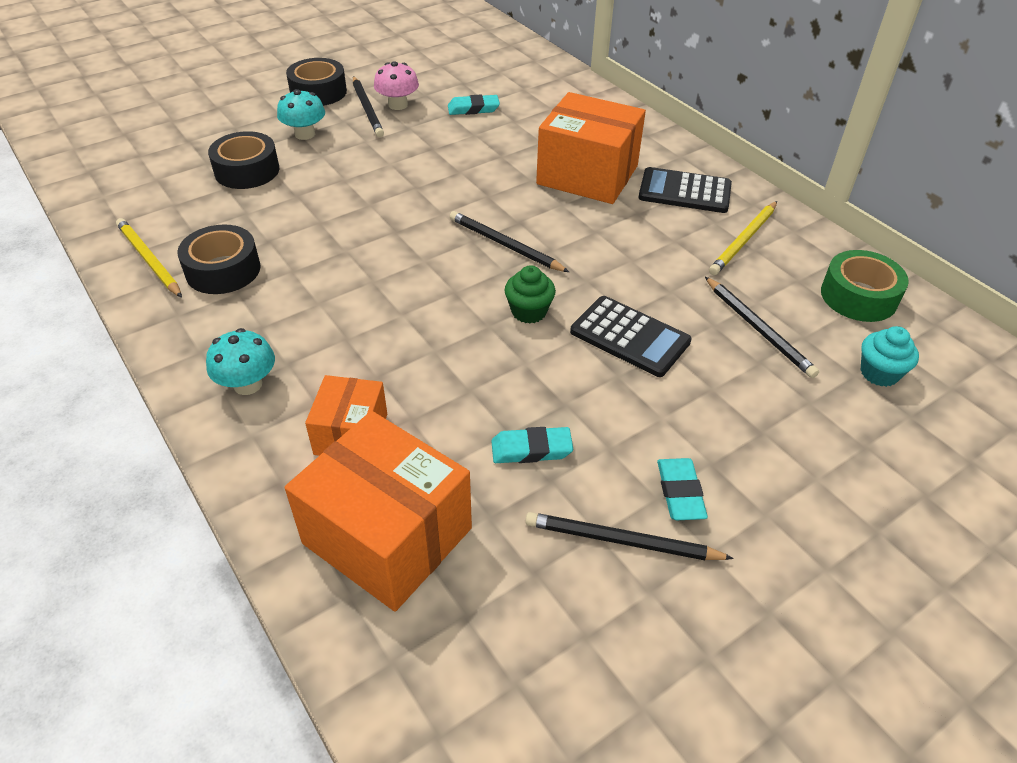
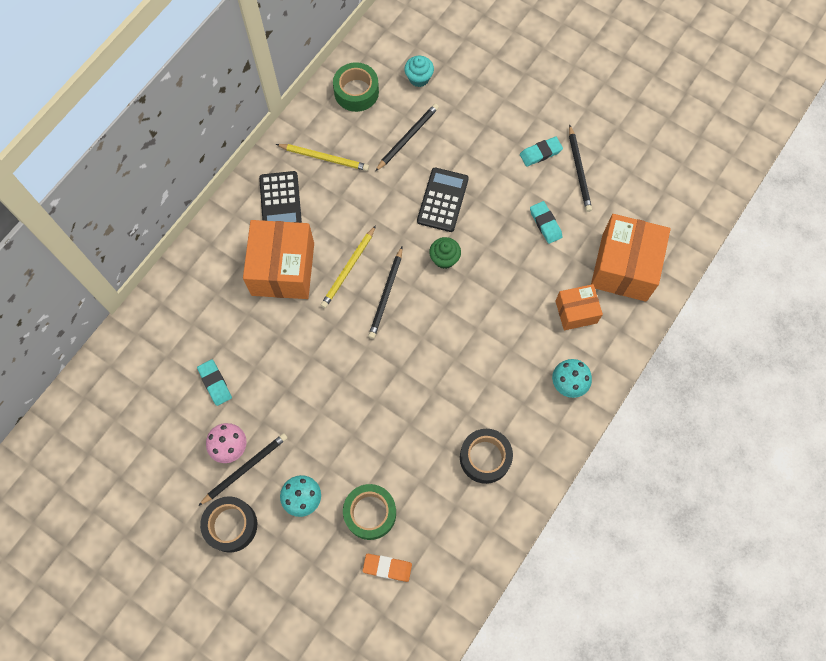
camera: 110 degrees left, 25 degrees up
(149, 260) = (496, 514): yellow pencil -> yellow pencil (348, 269)
(180, 168) = (387, 568): none -> orange eraser
(247, 171) = (370, 513): black tape -> green tape

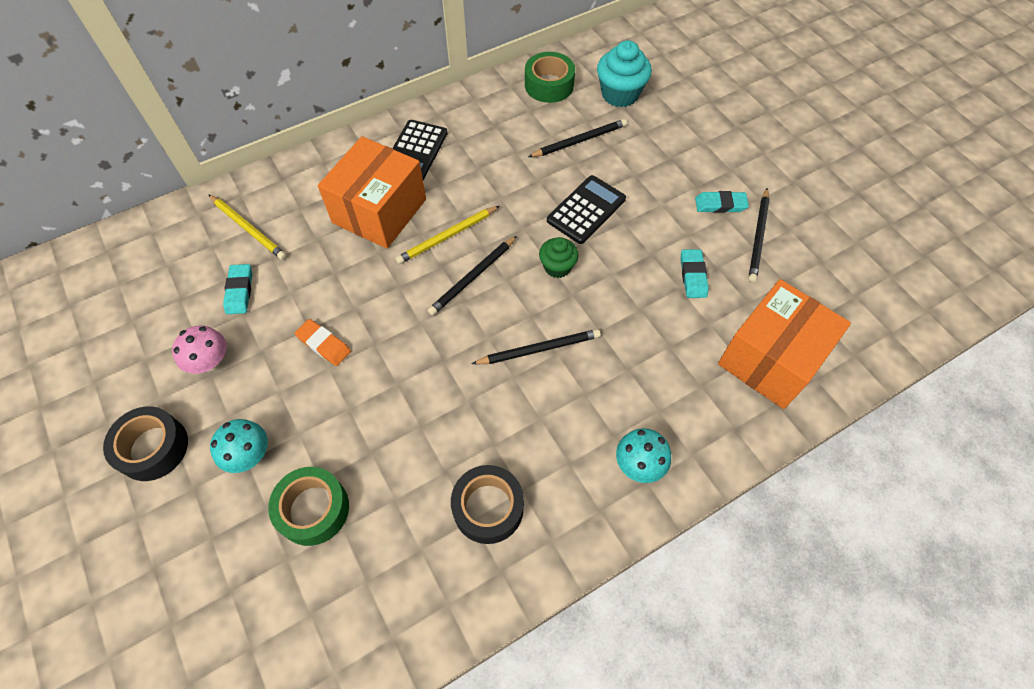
camera: 25 degrees right, 10 degrees down
(245, 468) = (210, 392): black pencil -> black pencil (539, 349)
(324, 158) = (483, 129): yellow pencil -> yellow pencil (248, 229)
(387, 568) = (292, 589): orange eraser -> orange eraser (324, 344)
(419, 78) = (620, 94): turquoise cupcake -> turquoise cupcake, size x1.61
(576, 312) = (687, 384): orange box -> none

